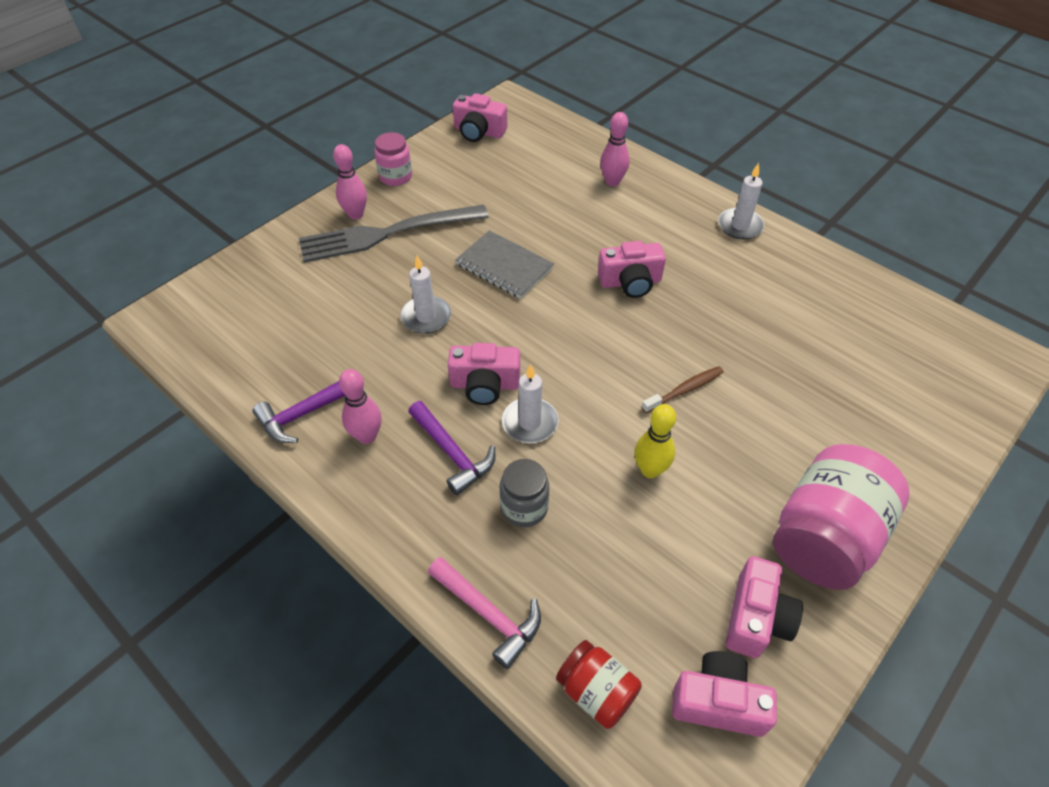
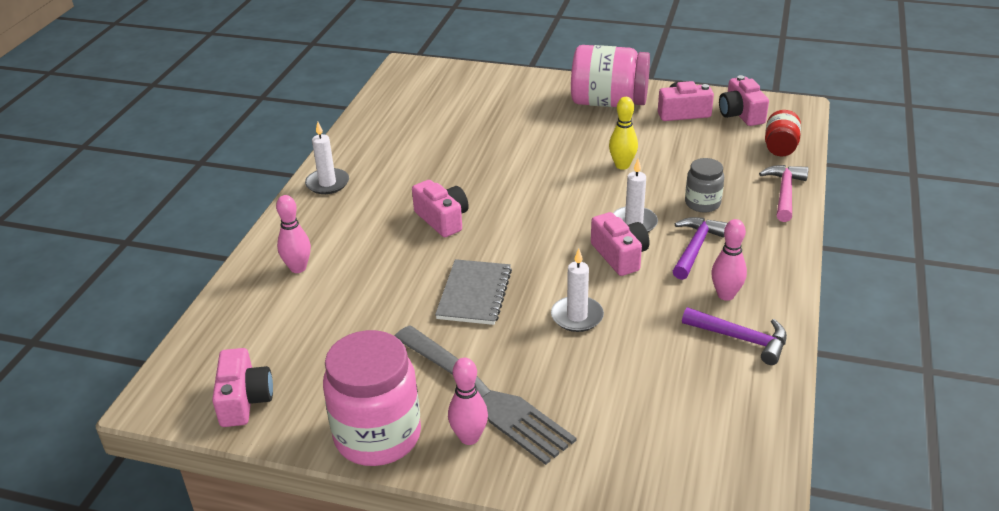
camera: 115 degrees left, 15 degrees down
(395, 177) = (377, 436): pink jar -> pink jar, size x1.89
(684, 390) = (540, 168): brown toothbrush -> none

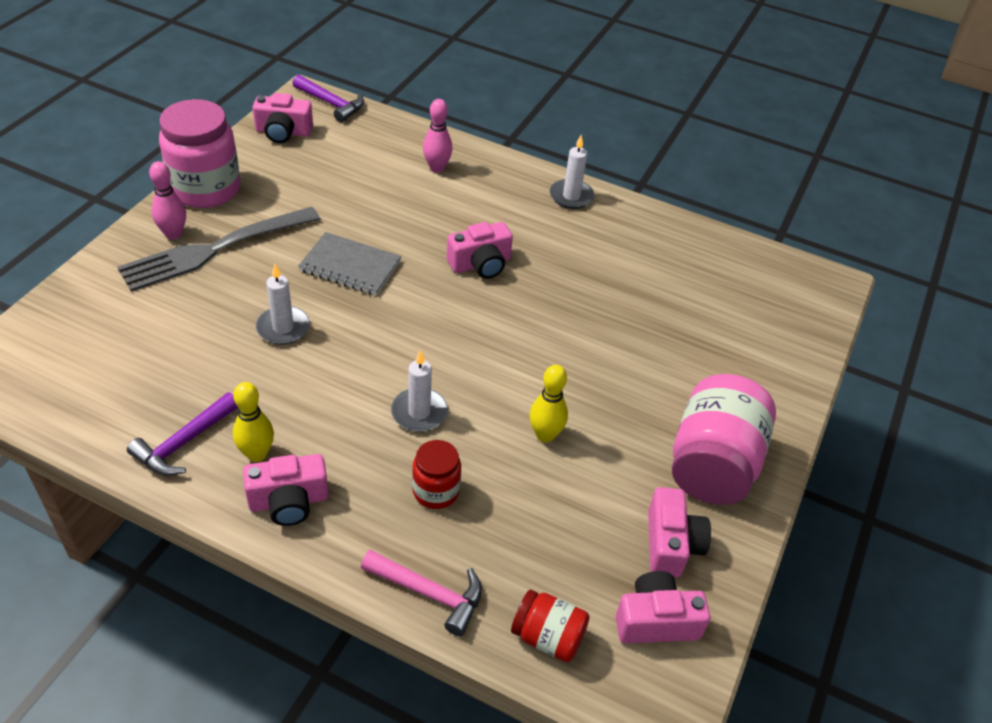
camera: 95 degrees right, 10 degrees up
(620, 256) = (364, 384): pink camera -> pink camera (289, 501)
(695, 248) = (350, 454): purple hammer -> purple hammer (331, 104)
(702, 203) = (436, 491): grey jar -> red jar
(725, 295) = (257, 454): pink bowling pin -> yellow bowling pin

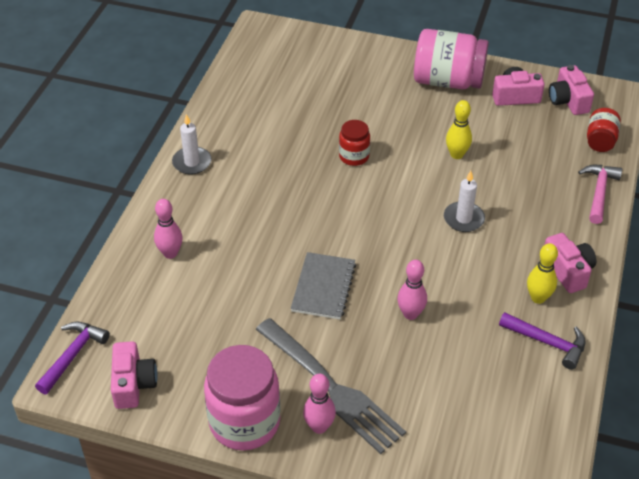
camera: 95 degrees left, 0 degrees up
(283, 328) = (410, 314): white candle -> pink bowling pin
(436, 491) = (525, 200): red jar -> red jar (354, 156)
(480, 264) = (295, 207): pink camera -> none

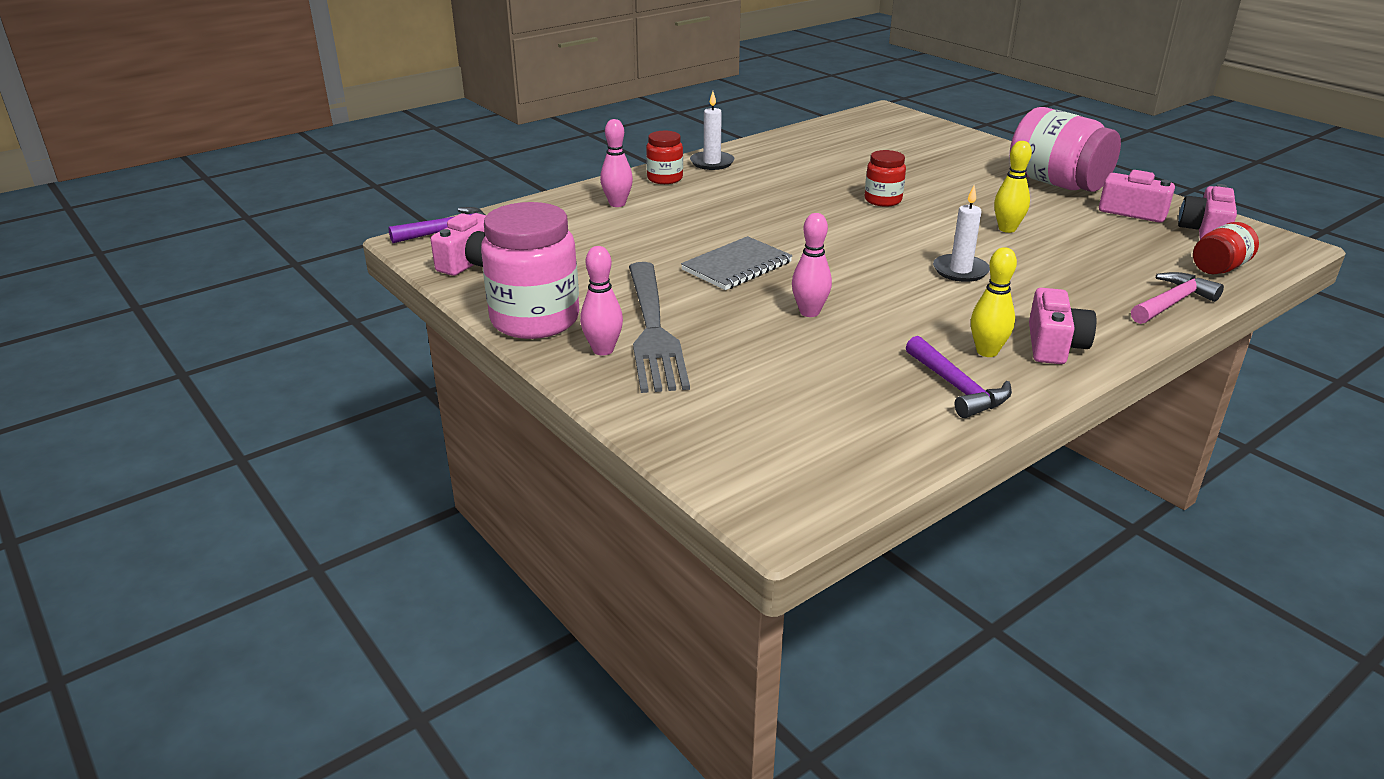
camera: 35 degrees right, 15 degrees down
(175, 201) = (665, 178): none -> red jar

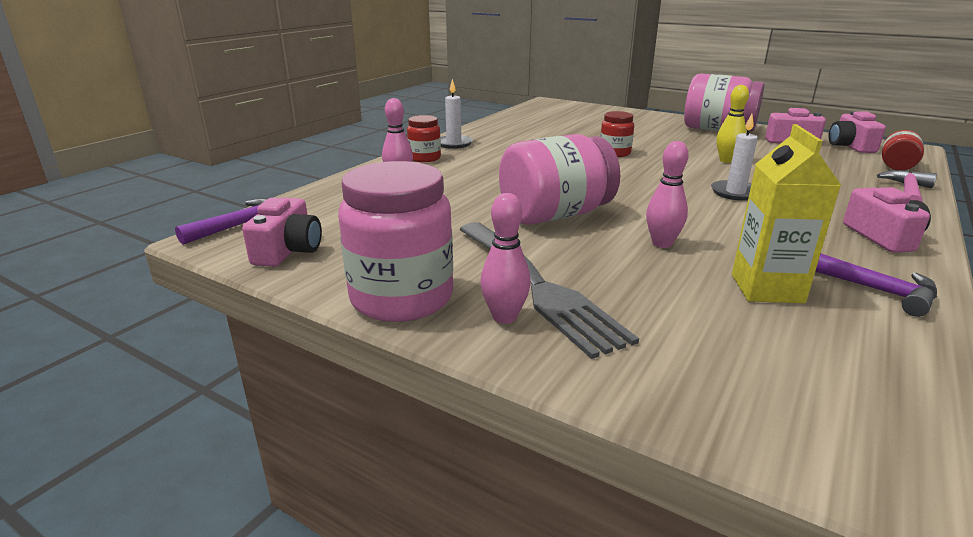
camera: 20 degrees left, 5 degrees down
(737, 266) = (555, 215): grey notebook -> pink jar
(856, 370) = (767, 288): none -> yellow carton
(987, 352) = (844, 251): yellow bowling pin -> none

